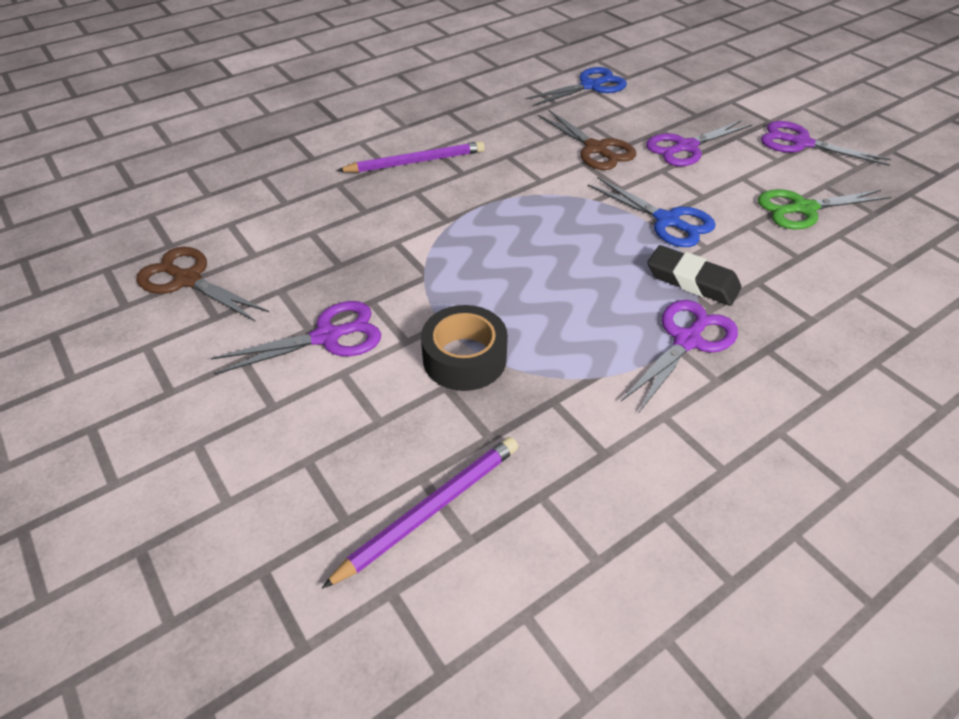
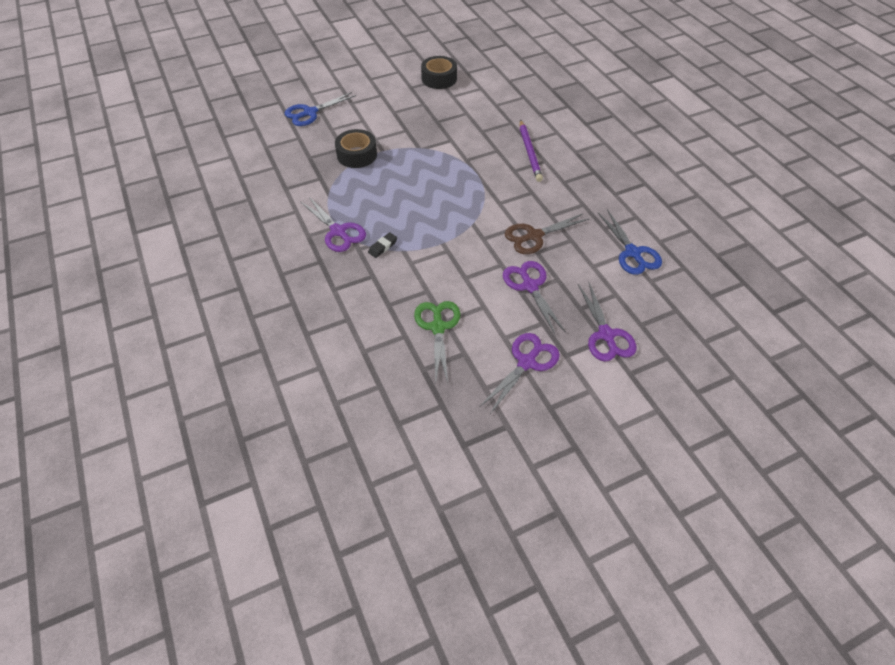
camera: 100 degrees right, 5 degrees up
(188, 280) = (439, 78): brown scissors -> black tape
(327, 337) = (386, 117): purple scissors -> purple scissors (606, 335)
(430, 509) = (283, 138): purple pencil -> none
(667, 221) = (442, 251): blue scissors -> blue scissors (310, 113)
(692, 281) = (383, 247): black eraser -> black eraser, size x0.58

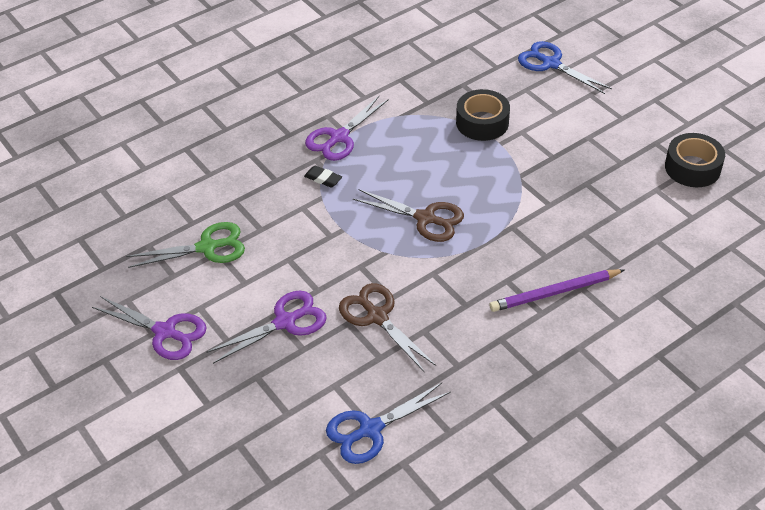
camera: 80 degrees right, 5 degrees down
(445, 198) = (425, 218): none -> brown scissors
(606, 335) = (215, 406): purple scissors -> none

